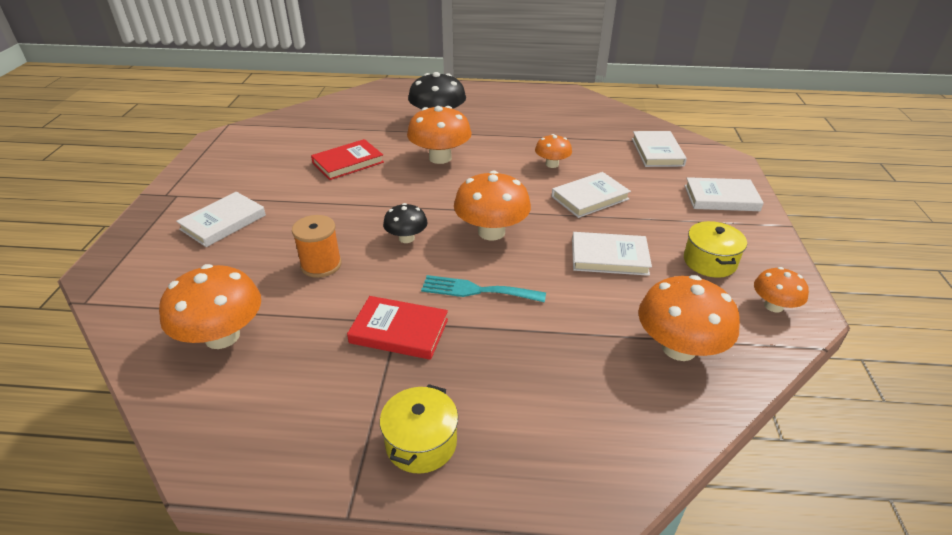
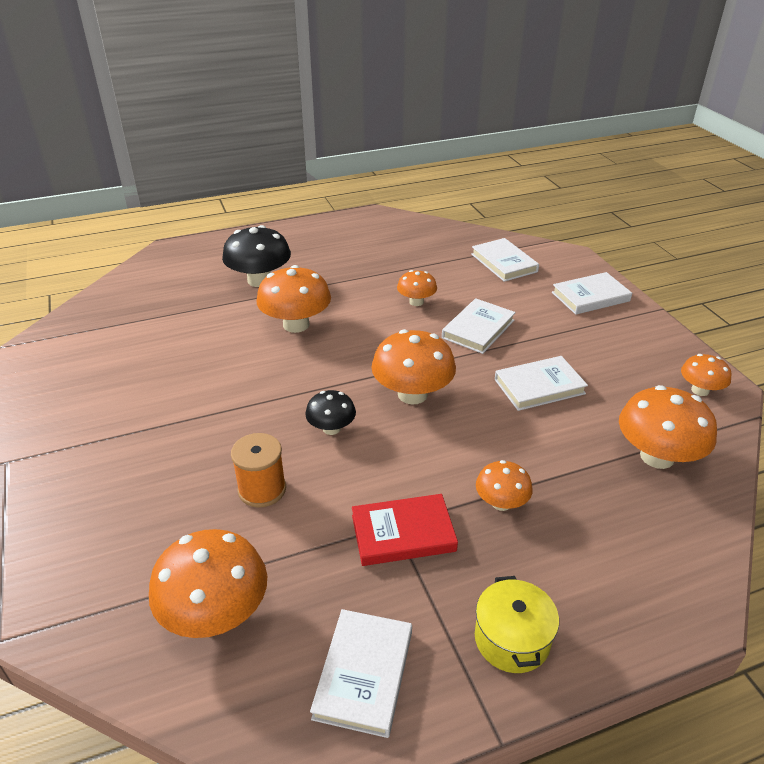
camera: 25 degrees left, 0 degrees up
(223, 222) = (100, 477): white book -> white book (363, 674)
(348, 163) = (196, 358): red book -> none
(477, 290) = (445, 462): turquoise fork -> none
(499, 336) = (501, 503): none -> orange mushroom
(709, 261) = (624, 364): yellow pot -> none

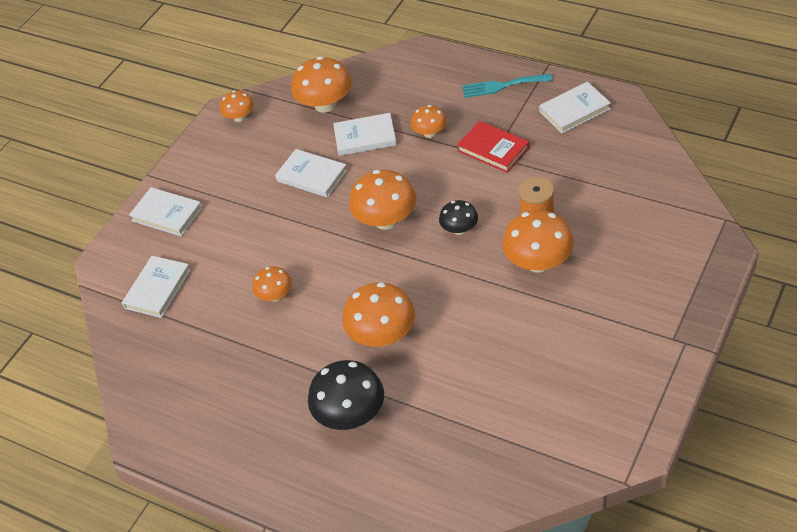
camera: 125 degrees left, 10 degrees up
(216, 613) = (615, 169): orange mushroom -> orange mushroom (538, 262)
(478, 329) = (276, 240): white book -> white book (365, 137)
(512, 639) = (502, 86): yellow pot -> turquoise fork

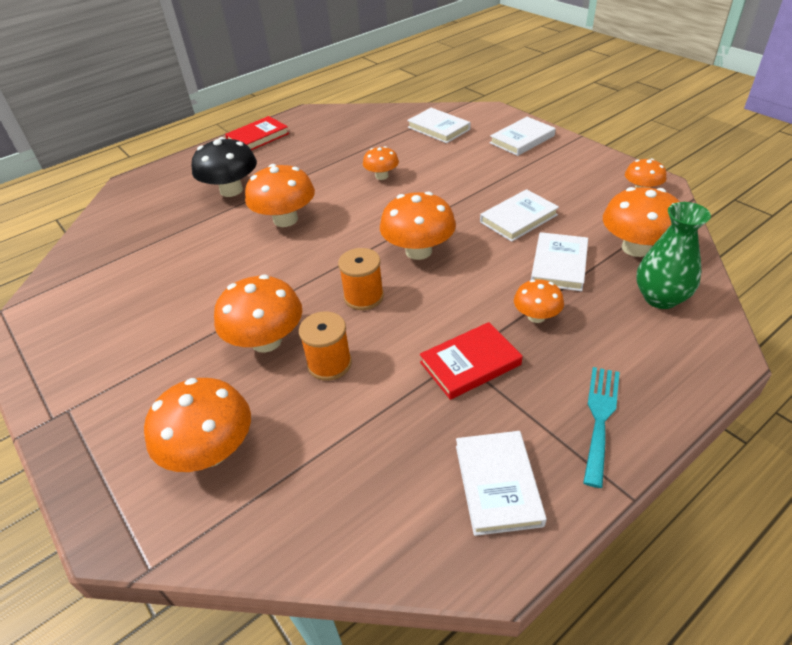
camera: 110 degrees right, 5 degrees down
(224, 460) = (258, 137): none -> red book
(379, 83) = (660, 298): none -> green vase
(459, 229) = (363, 297): black mushroom -> orange spool
(643, 237) = (211, 451): none -> orange mushroom

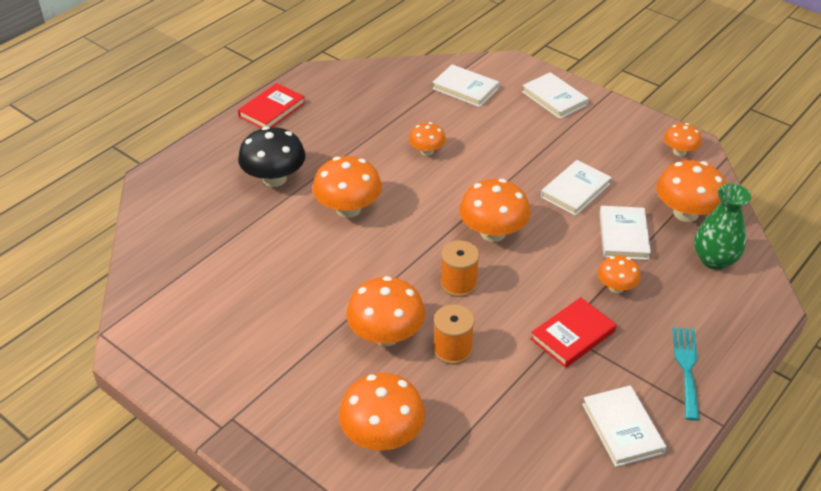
camera: 15 degrees left, 0 degrees up
(522, 139) = (554, 98): white book -> white book turned 75 degrees counterclockwise

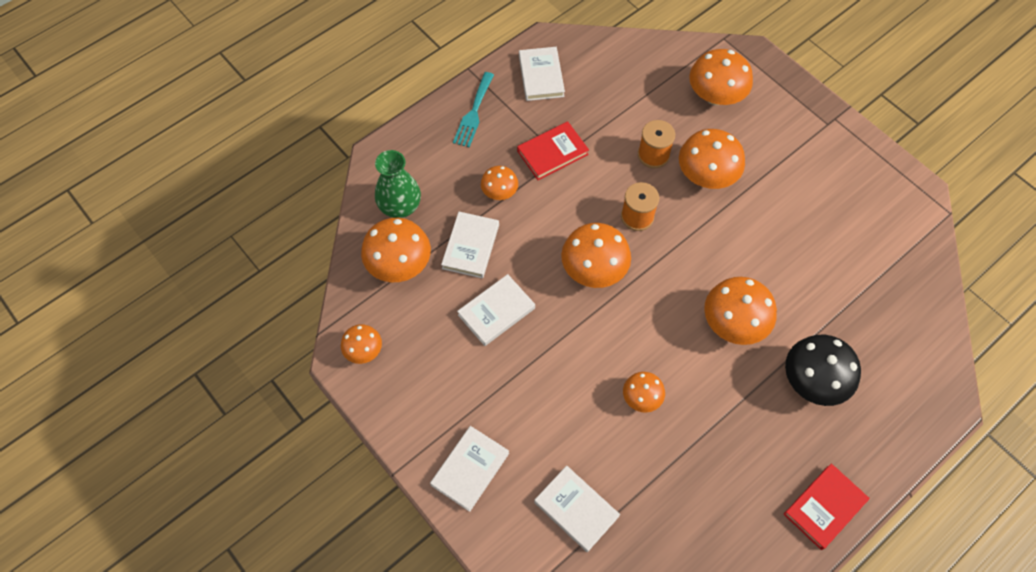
camera: 170 degrees left, 20 degrees up
(554, 98) = (470, 469): white book -> white book turned 60 degrees clockwise

